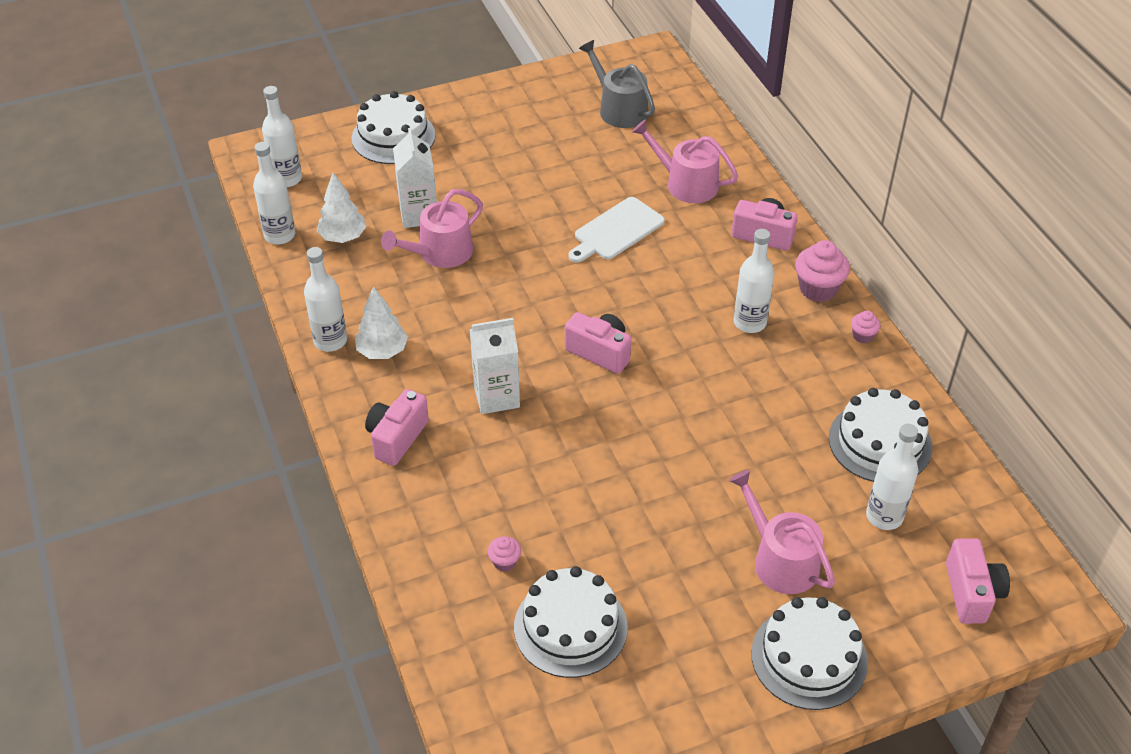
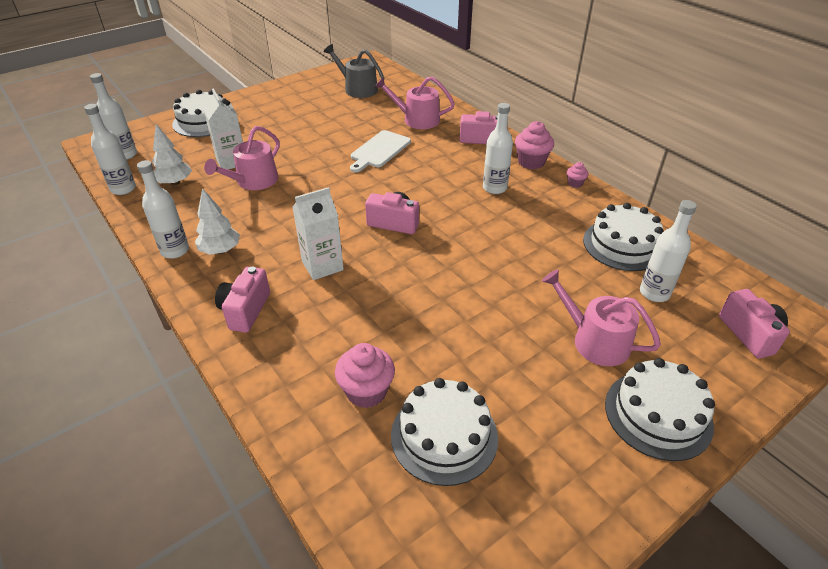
camera: 15 degrees left, 5 degrees down
(504, 562) = (366, 391): pink cupcake -> pink cupcake, size x1.89

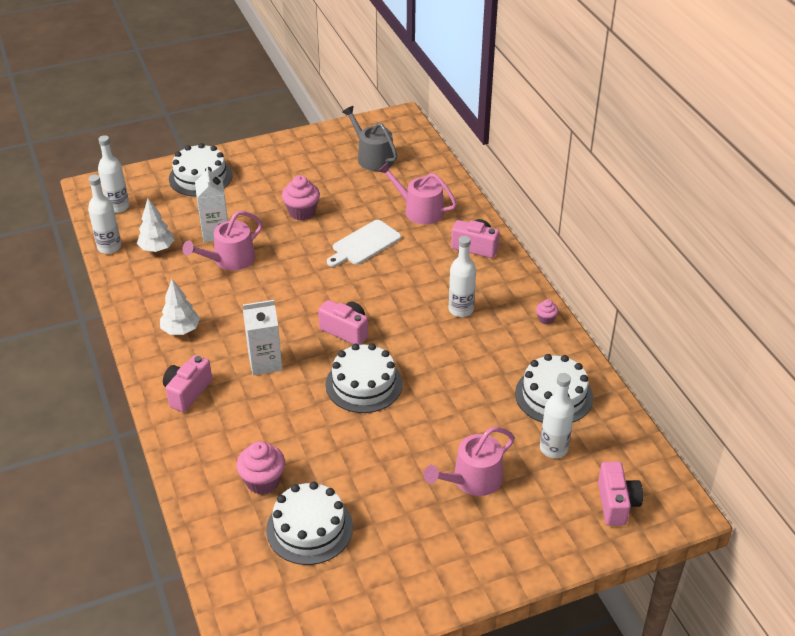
camera: 15 degrees right, 0 degrees up
(175, 251) = (142, 323): white bottle -> none
(531, 162) = (514, 285): pink cupcake -> pink cupcake (302, 212)
(594, 340) = (472, 480): pink watering can -> pink watering can turned 90 degrees counterclockwise
(658, 414) = (489, 550): white cake -> white cake (364, 384)

